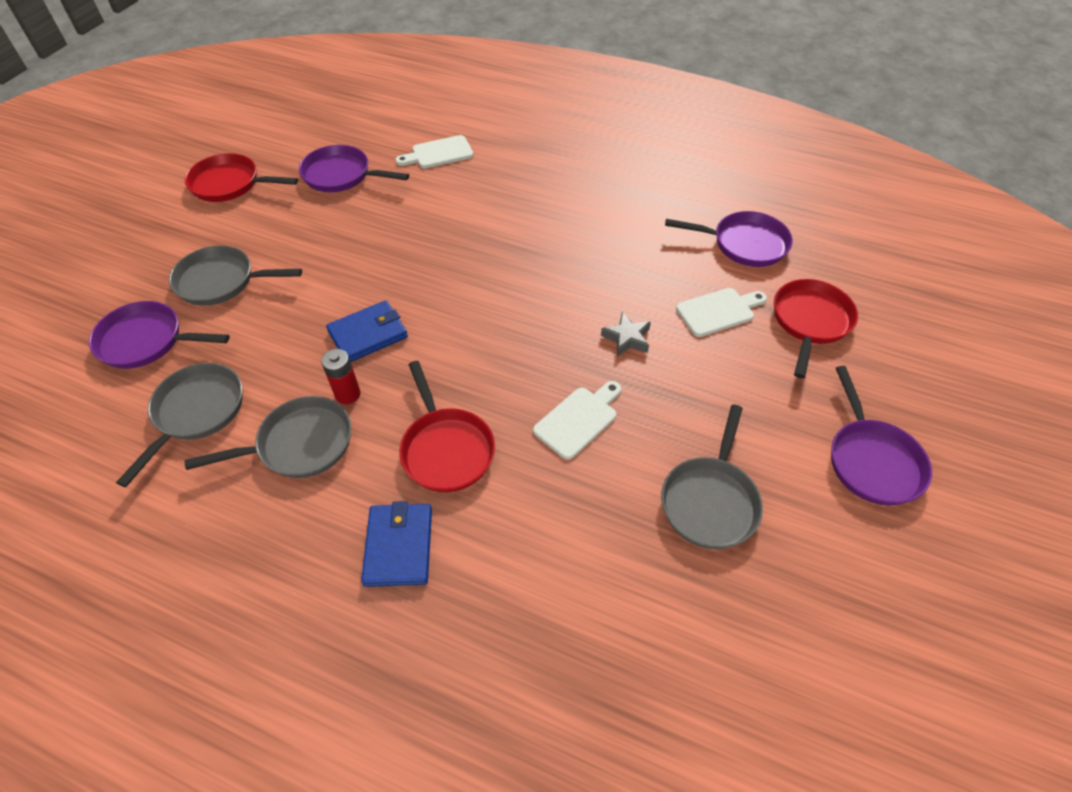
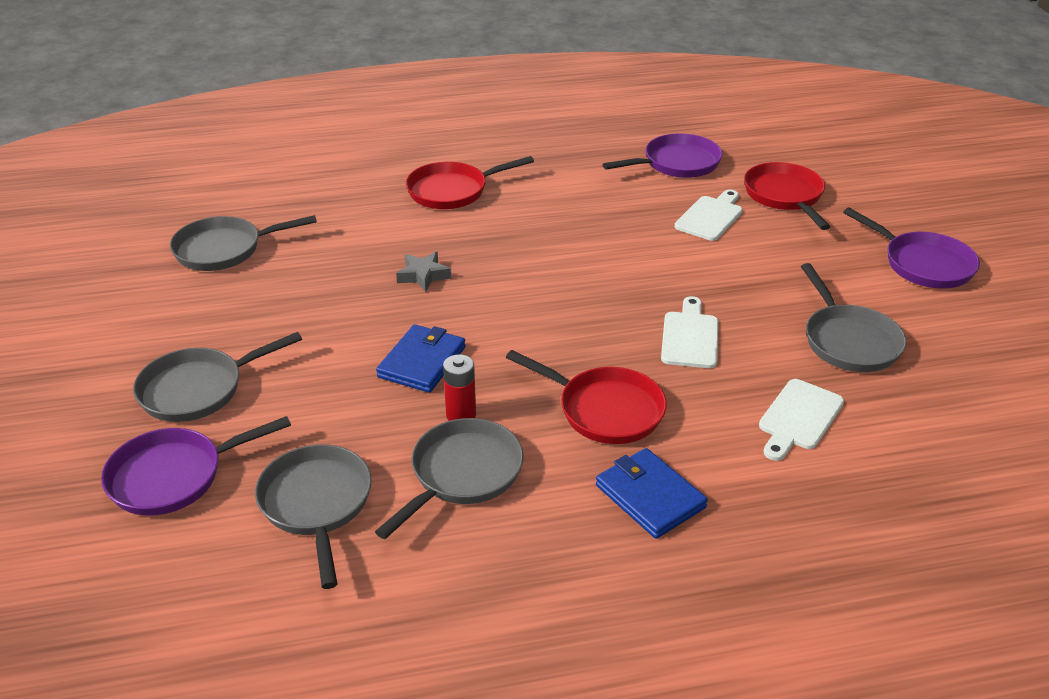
camera: 35 degrees left, 15 degrees down
(230, 184) = (93, 304): red pan -> red pan (452, 191)
(341, 175) = (224, 249): purple pan -> grey pan
(439, 153) = (312, 195): white cutting board -> white cutting board (799, 418)
(627, 338) = (661, 265): grey star -> grey star (423, 275)

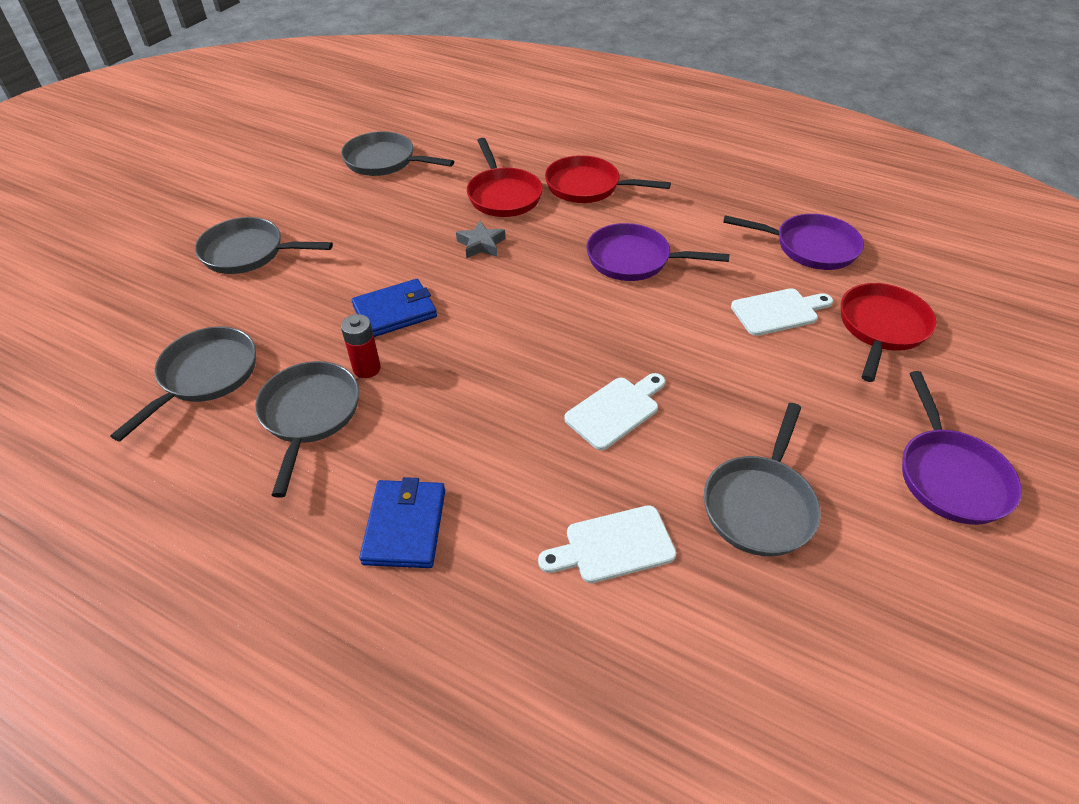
camera: 40 degrees right, 10 degrees up
(173, 476) = (164, 304): purple pan -> purple pan (633, 259)
(462, 474) = (309, 415): grey pan -> grey pan turned 75 degrees counterclockwise
(605, 410) = (467, 430): red pan -> red pan (503, 195)

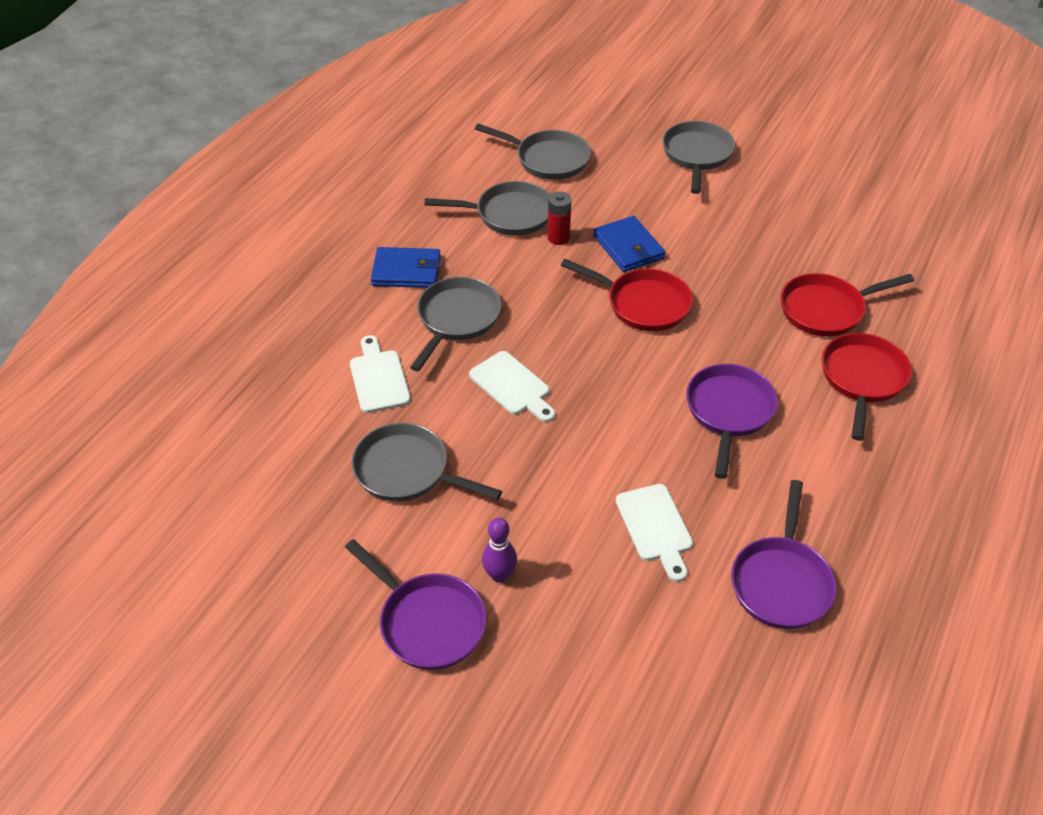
camera: 90 degrees right, 0 degrees up
(384, 161) = (867, 219): grey pan -> grey pan (457, 319)
(481, 244) = (734, 296): grey star -> none
(871, 419) = (499, 575): none -> purple bowling pin
(881, 328) = (636, 620): red pan -> red pan (643, 304)
(949, 475) = (428, 622): purple pan -> purple pan turned 135 degrees counterclockwise

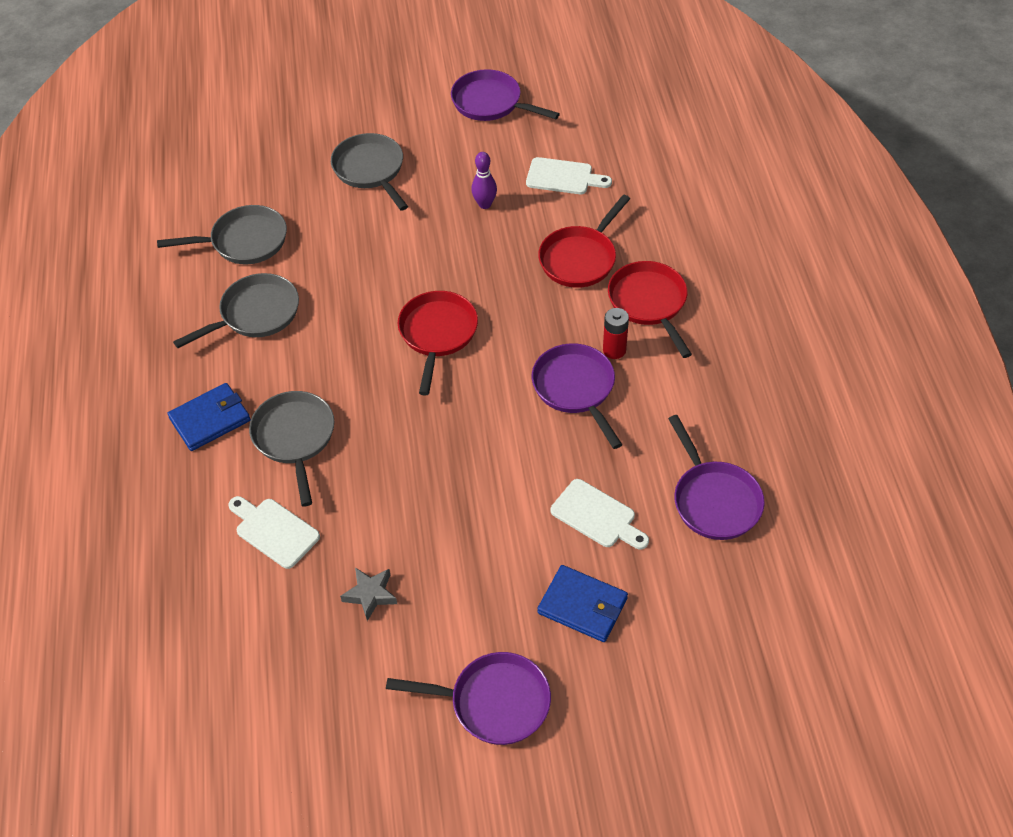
camera: 35 degrees left, 5 degrees up
(407, 471) = (370, 594): grey pan -> grey star
(499, 575) = (516, 629): purple bowling pin -> purple bowling pin (484, 204)
(512, 386) = (393, 469): white cutting board -> white cutting board (563, 177)
(558, 238) = (317, 313): red battery -> red battery (614, 350)
(628, 247) = (384, 289): blue wallet -> blue wallet (583, 605)
(643, 304) = (437, 334): red pan -> red pan turned 75 degrees counterclockwise
(849, 151) = (491, 103): none -> purple pan

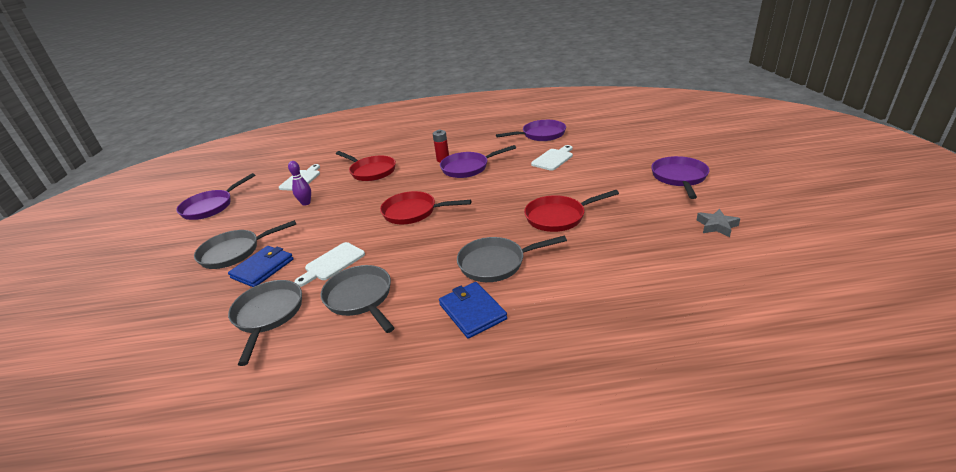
camera: 85 degrees left, 20 degrees down
(274, 531) = (582, 264): white cutting board -> white cutting board (332, 263)
(370, 594) = (624, 220): grey star -> grey star (716, 226)
(583, 605) = (610, 159): blue wallet -> blue wallet (262, 268)
(649, 303) = (413, 153): red pan -> red pan (558, 217)

